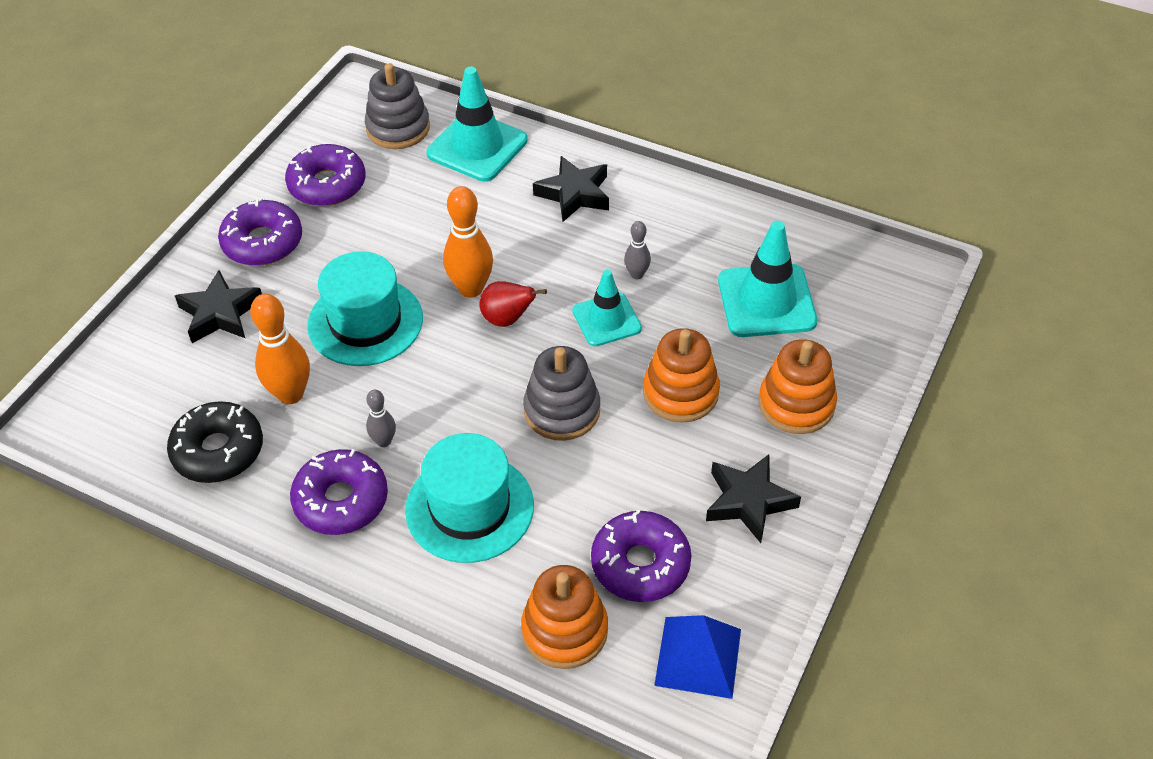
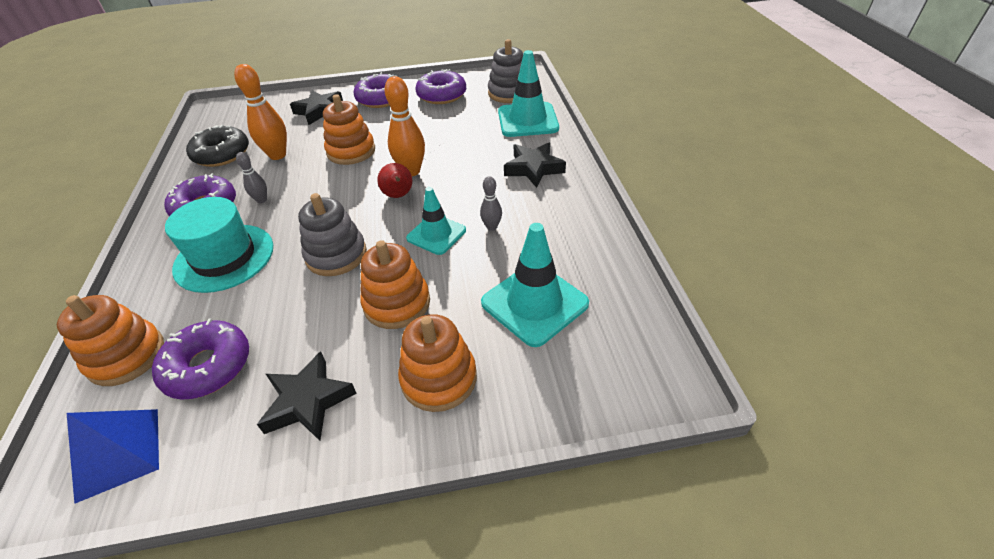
camera: 55 degrees right, 5 degrees down
(365, 322) = (351, 151): turquoise hat -> orange stacking toy

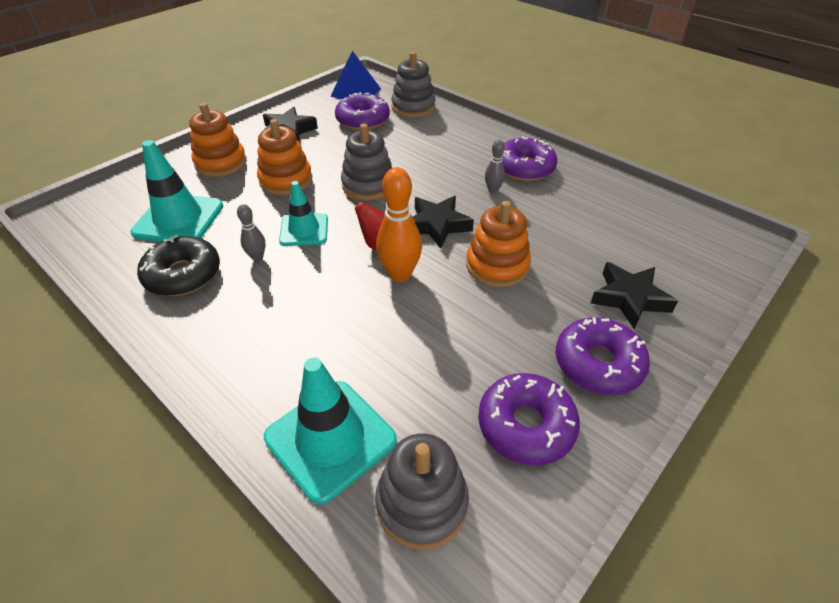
camera: 140 degrees right, 0 degrees up
(126, 356) = (413, 107): orange stacking toy -> grey stacking toy
(222, 154) = (610, 204): black donut -> black donut (183, 275)
(224, 257) = (446, 153): turquoise hat -> none
(277, 155) = (560, 227): orange bowling pin -> none
(533, 168) = (259, 345): black star -> black star (437, 225)

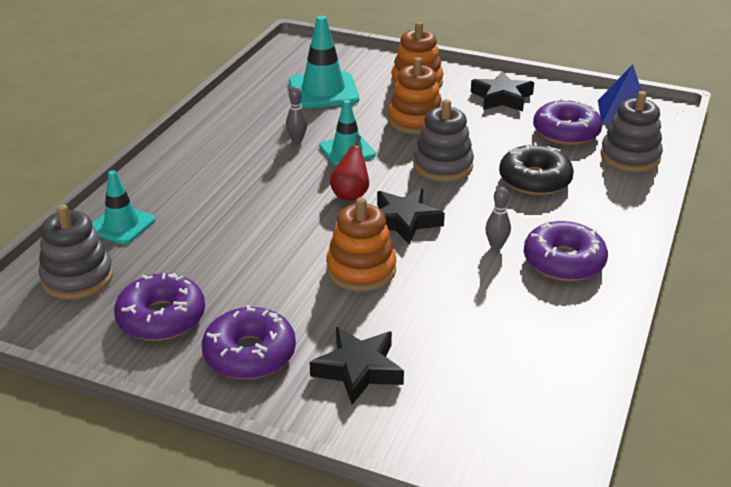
camera: 70 degrees right, 10 degrees down
(183, 275) = (258, 115): black donut -> black donut (534, 180)
(330, 439) = (121, 225): turquoise traffic cone -> turquoise traffic cone, size x0.64
(400, 274) = (315, 215): orange bowling pin -> none

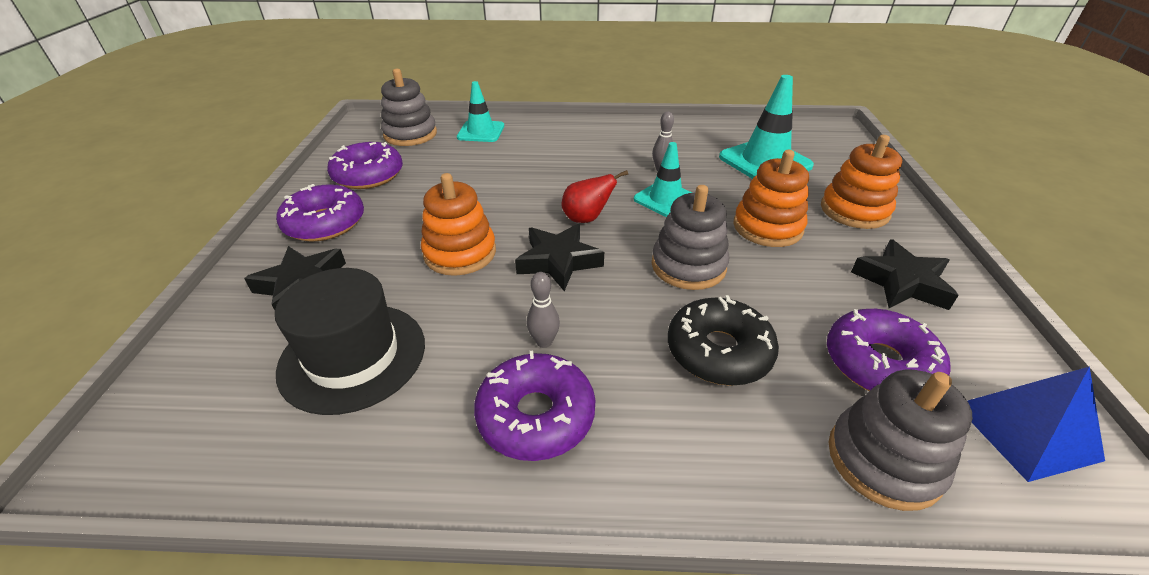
camera: 70 degrees right, 5 degrees up
(472, 340) = (353, 356): none -> black hat

